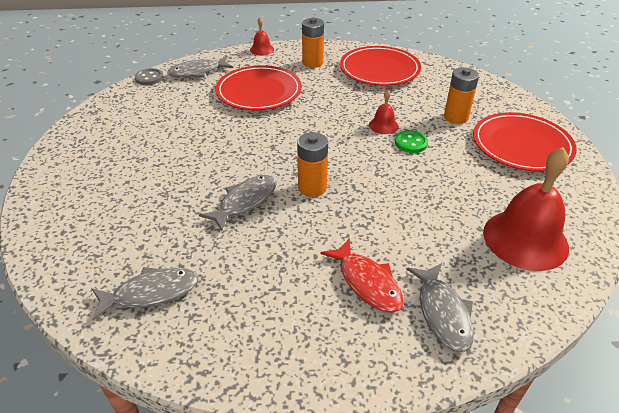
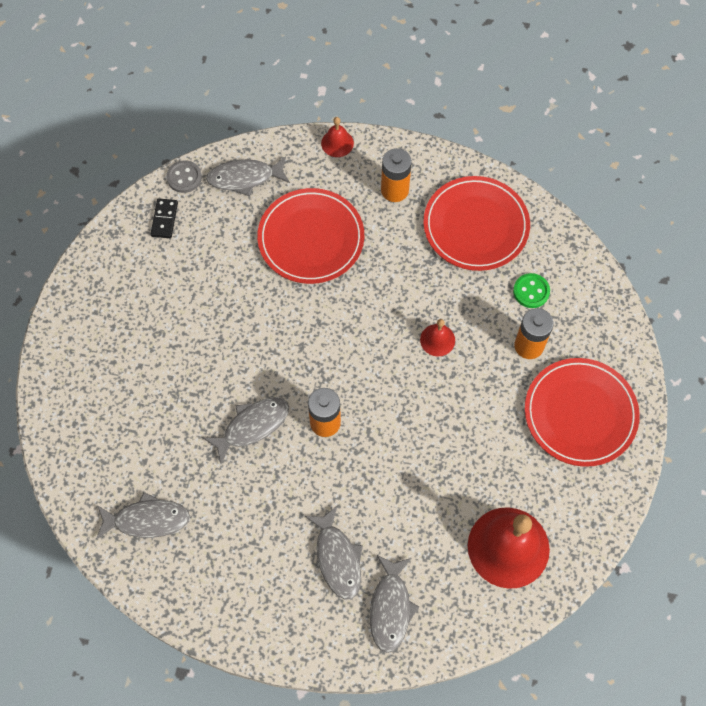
camera: 15 degrees right, 25 degrees up
(136, 99) = (164, 219): none -> black domino
(367, 282) = (337, 558): red fish -> grey fish
(411, 143) = (456, 379): green button -> green button (531, 291)

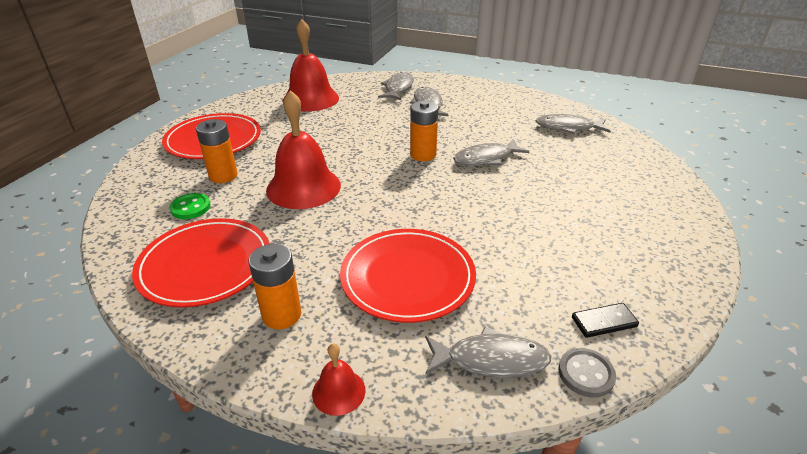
camera: 170 degrees left, 30 degrees down
(164, 219) = (604, 322): black domino -> black domino turned 60 degrees clockwise
(437, 340) = (303, 187): red bell -> red bell, size x2.16

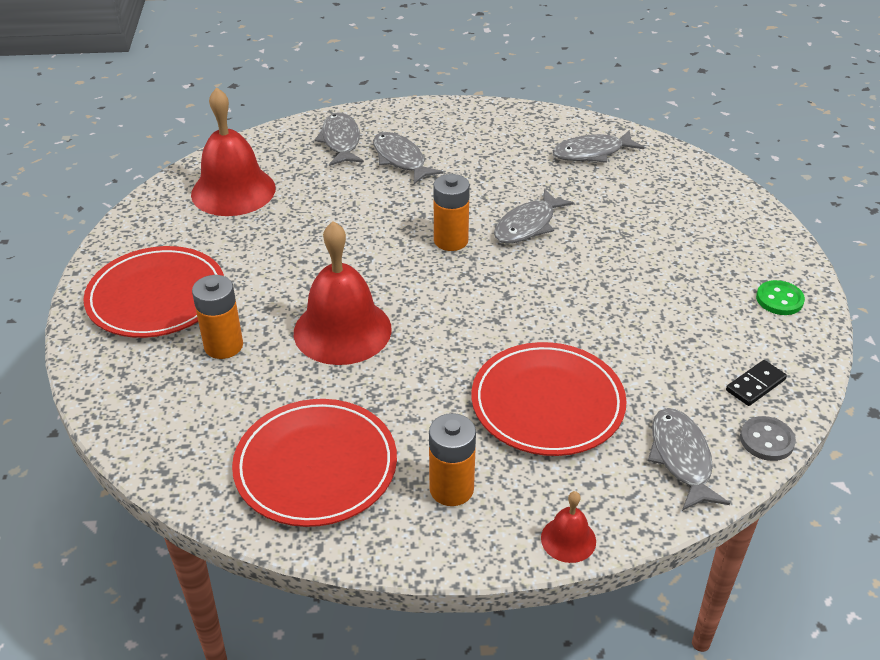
camera: 25 degrees left, 5 degrees up
(190, 207) = (225, 402): green button -> green button (779, 299)
(491, 360) = (681, 458): grey fish -> grey fish turned 75 degrees counterclockwise

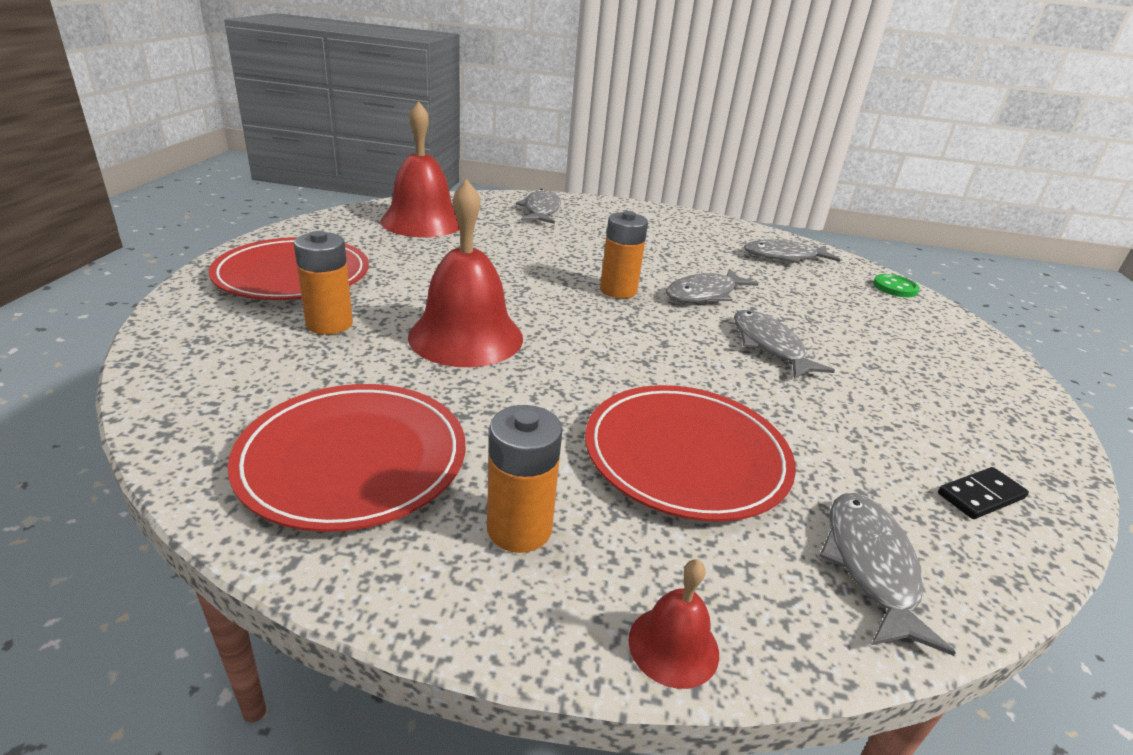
camera: 10 degrees right, 10 degrees down
(400, 159) = (591, 230): grey fish -> grey fish (769, 346)
(766, 440) = (1005, 571): grey button -> none
(779, 299) = (1004, 410): green button -> green button (895, 288)

